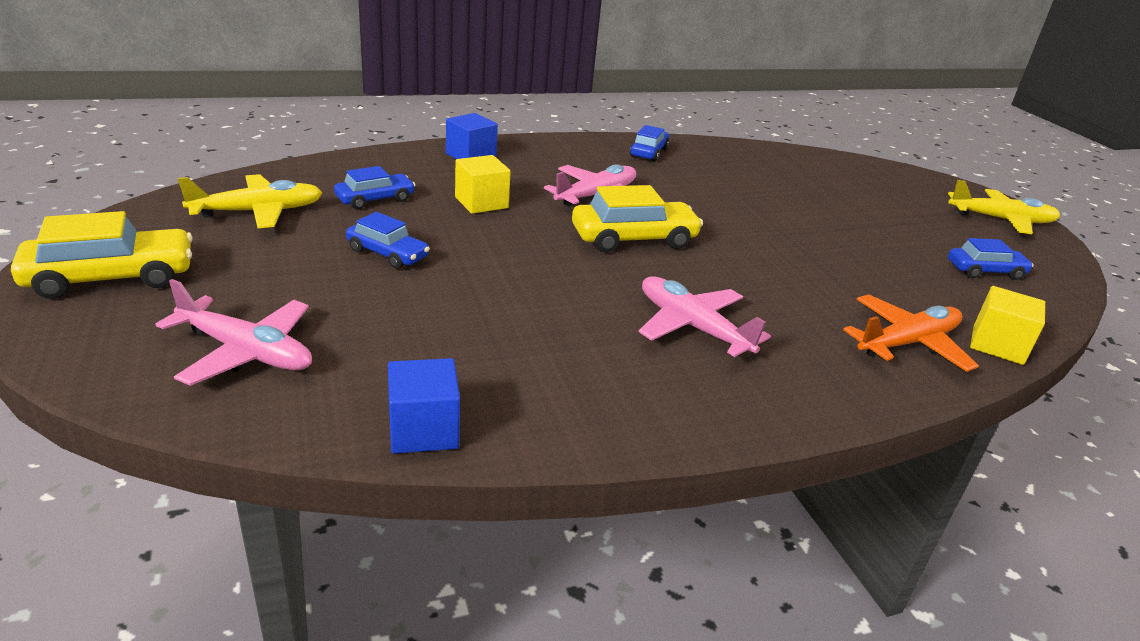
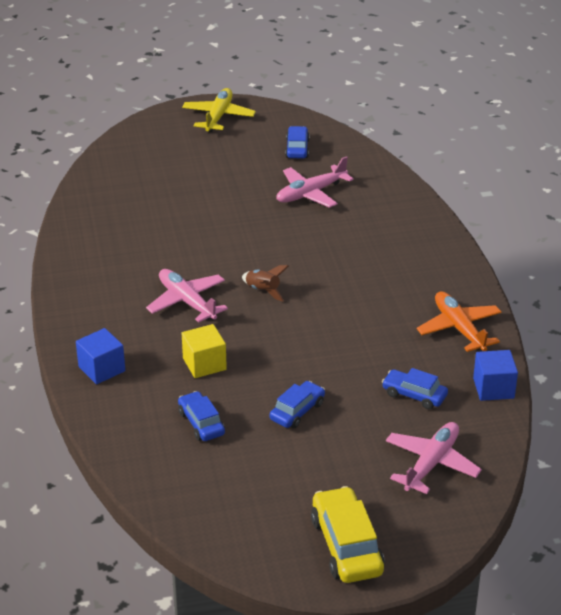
camera: 80 degrees left, 5 degrees up
(258, 212) = (230, 487): yellow plane -> none
(634, 239) = (263, 291): yellow car -> brown rocket
(649, 152) = (90, 263): blue car -> blue car (414, 395)
(692, 327) = (380, 281): pink plane -> pink plane (310, 193)
(907, 343) = (387, 204): orange plane -> orange plane (459, 328)
(997, 345) = (385, 172): yellow cube -> none

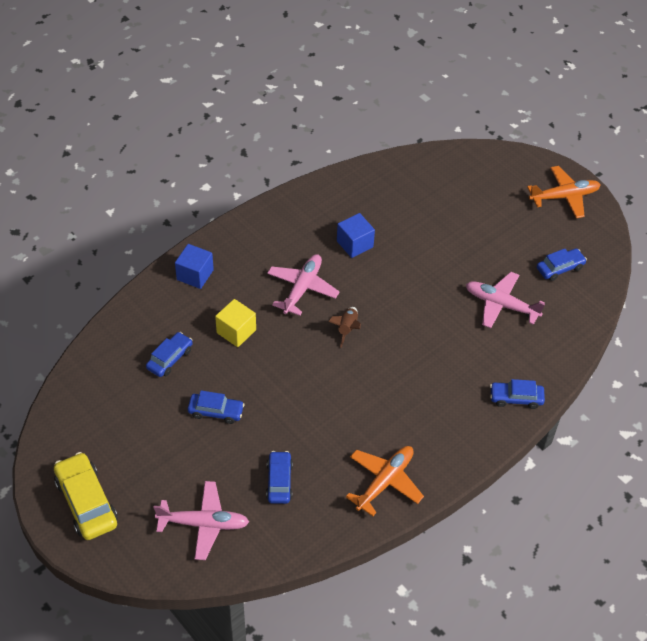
camera: 60 degrees right, 15 degrees up
(218, 117) = (564, 197): yellow plane -> orange plane
(346, 546) = (86, 502): yellow car -> yellow car turned 75 degrees counterclockwise
(420, 223) = (516, 398): none -> blue car
(493, 388) = (321, 535): blue cube -> blue cube (354, 244)

